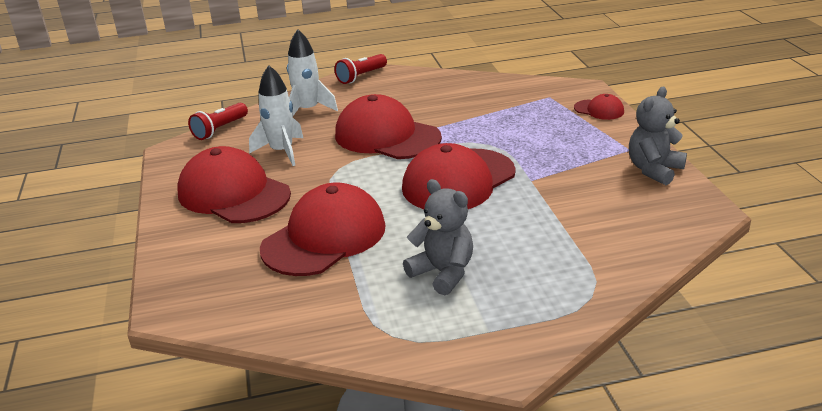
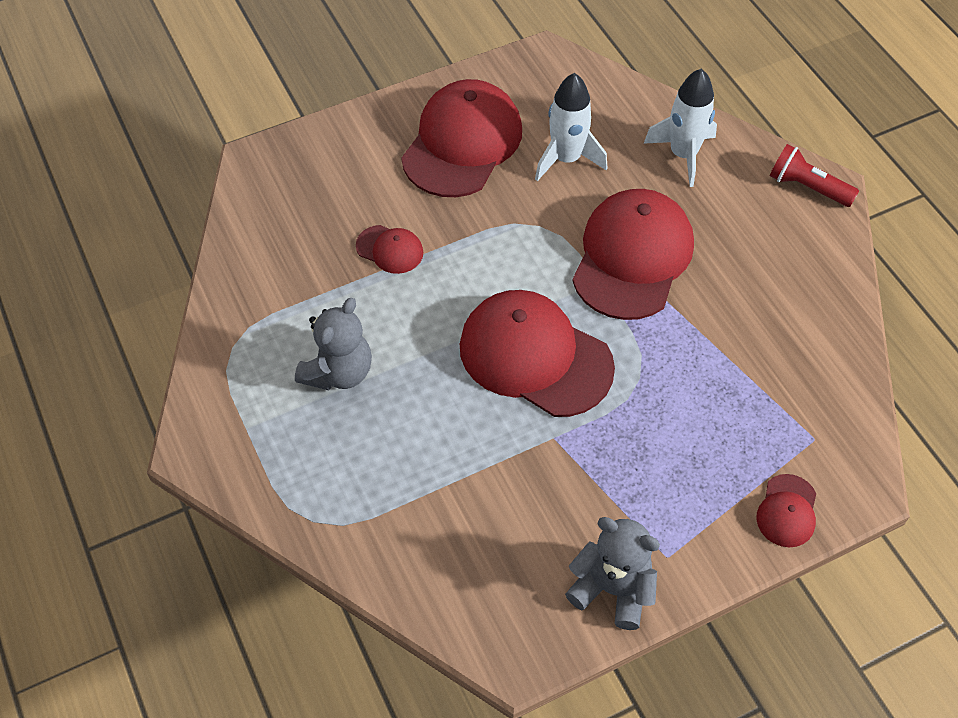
camera: 75 degrees right, 25 degrees up
(220, 129) = (606, 82): red flashlight -> none
(324, 237) = (390, 249): red cap -> red cap, size x0.46

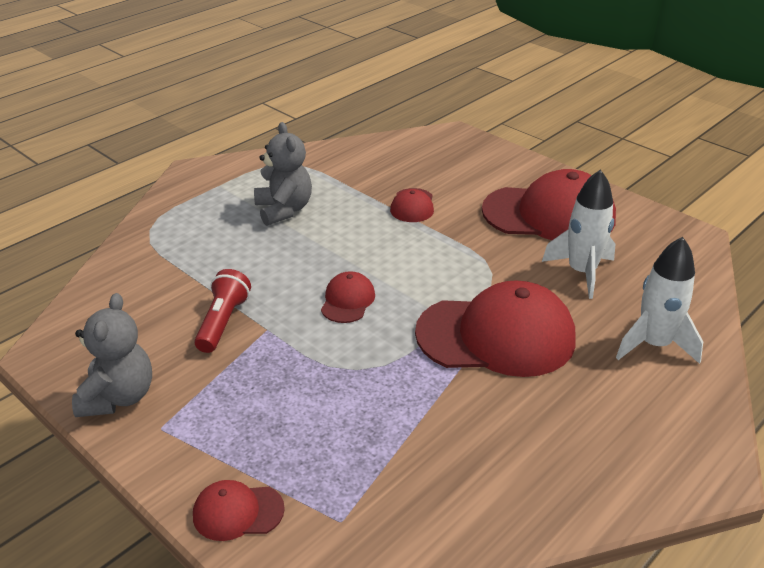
camera: 70 degrees right, 20 degrees down
(338, 372) = (284, 210): grey teddy bear -> grey teddy bear turned 120 degrees counterclockwise
(535, 356) = (347, 300): red cap -> red cap, size x0.46
(807, 187) = (695, 452): red flashlight -> red flashlight (223, 322)

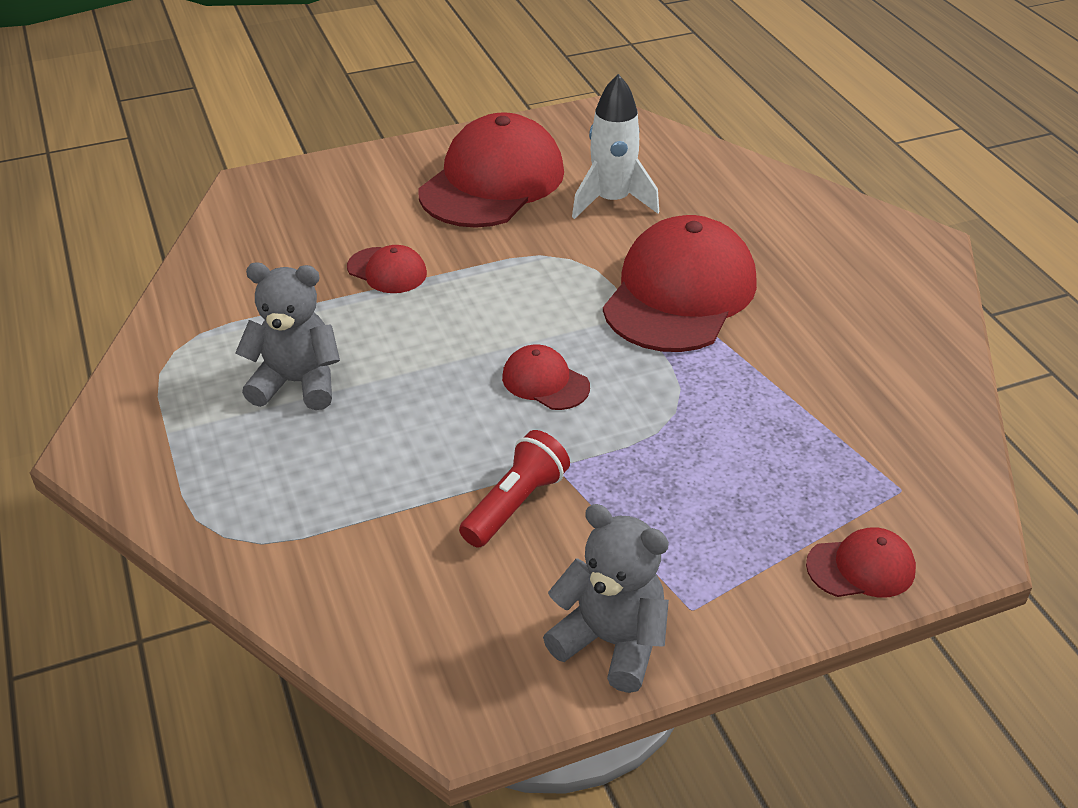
camera: 65 degrees left, 5 degrees up
(223, 322) = (515, 504): red flashlight -> red flashlight turned 90 degrees clockwise
(237, 512) = (861, 567): red cap -> red cap turned 120 degrees counterclockwise
(654, 344) = (750, 204): white rocket -> none

